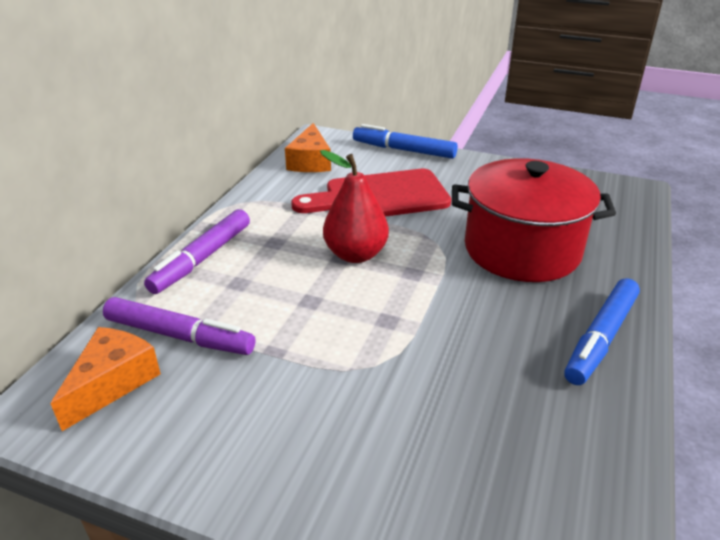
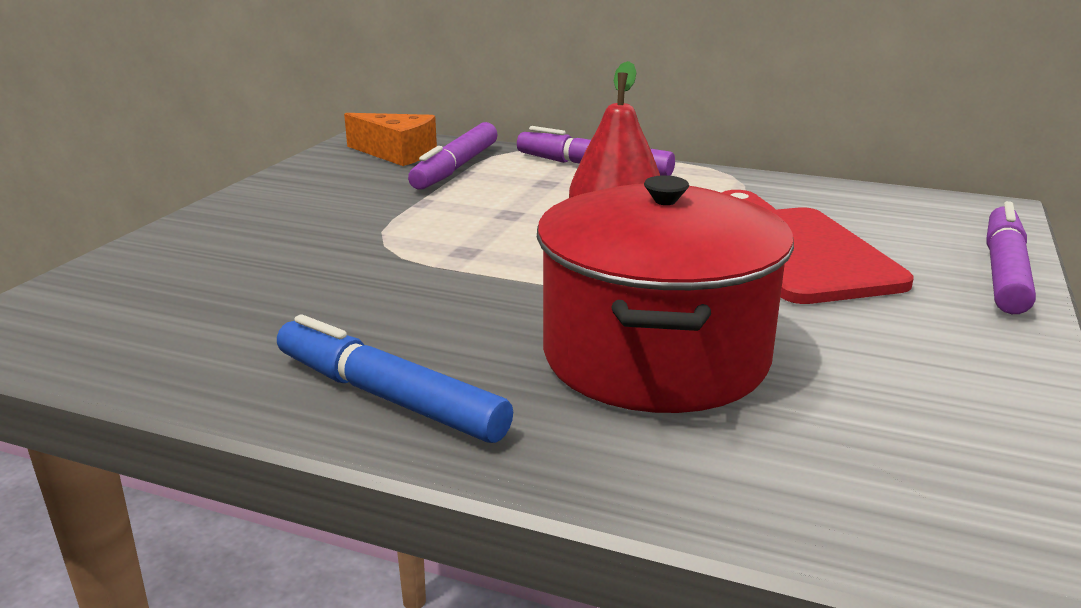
camera: 90 degrees right, 10 degrees down
(310, 161) = (886, 205): orange cheese -> none
(403, 150) = (1004, 272): blue marker -> purple marker

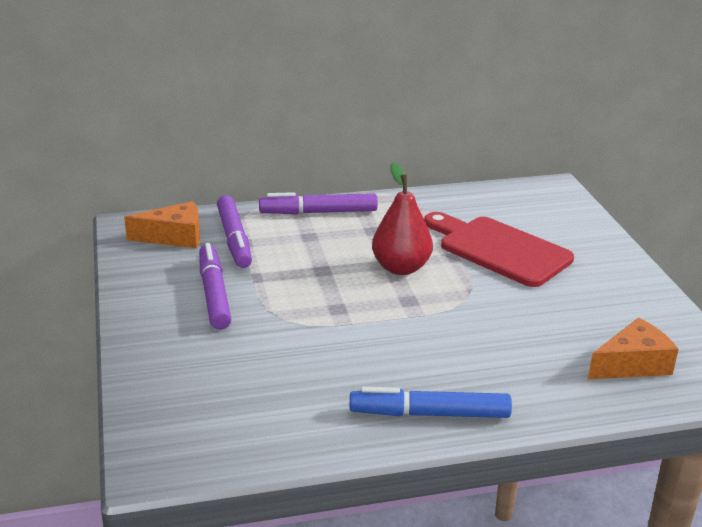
camera: 35 degrees left, 5 degrees up
(655, 356) = (513, 343): red pot -> none
(842, 454) = (632, 364): none -> orange cheese
(1004, 272) = (599, 234): purple marker -> purple marker (214, 293)

